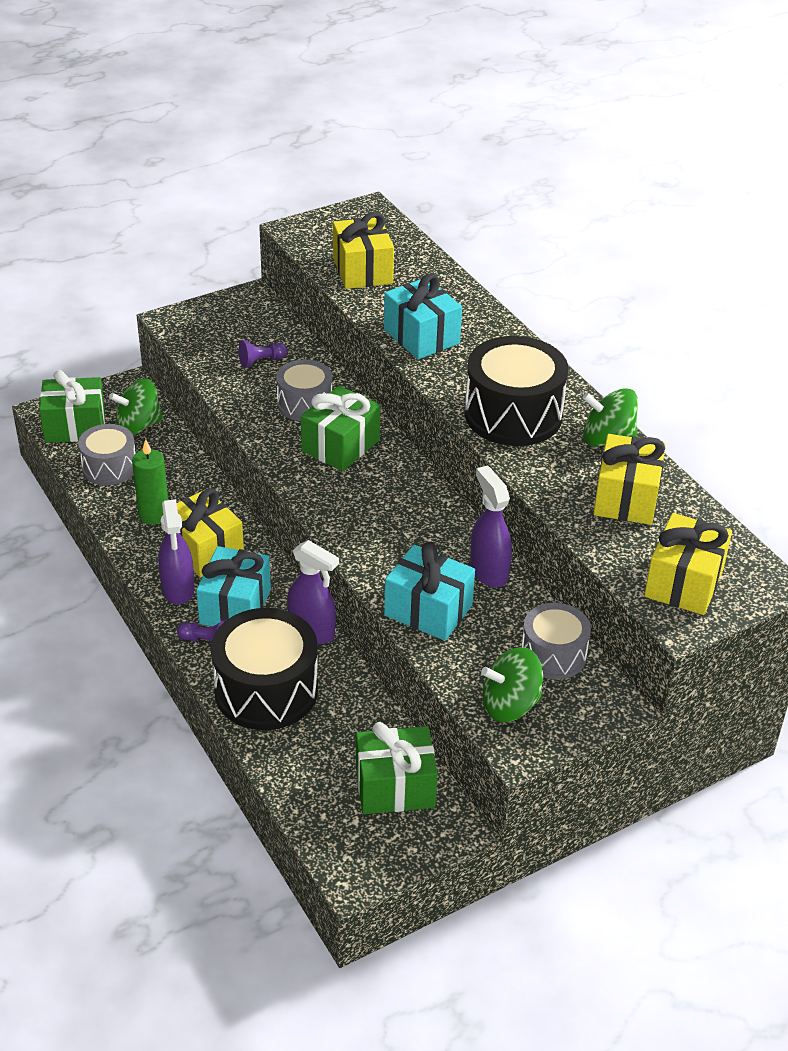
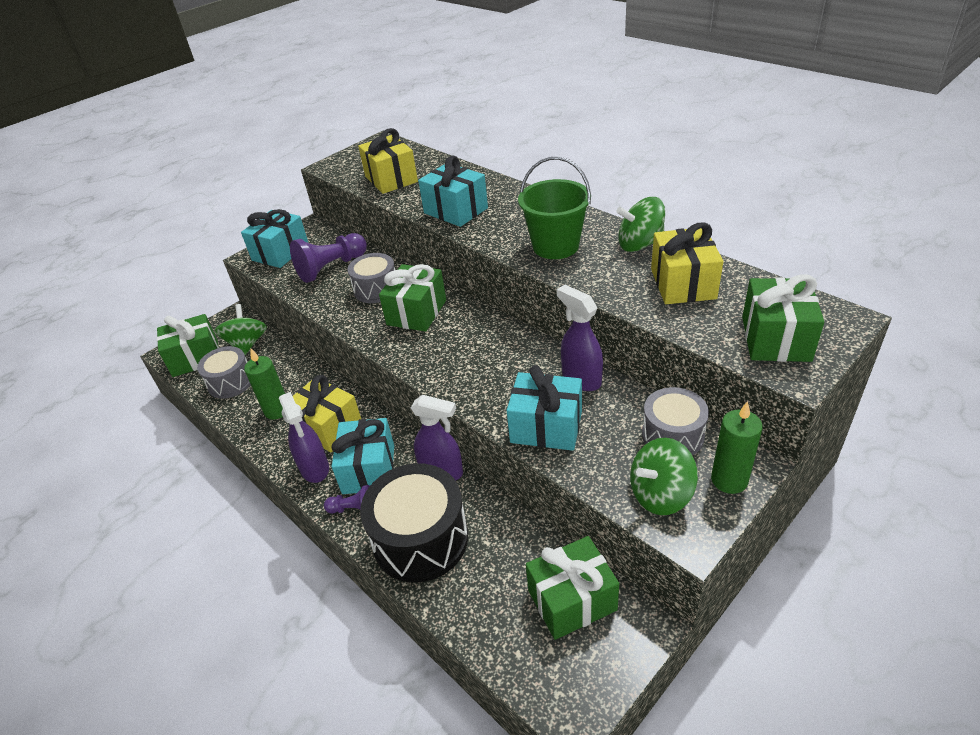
camera: 10 degrees left, 0 degrees up
(138, 425) = (247, 344): green spinning top -> green spinning top turned 120 degrees clockwise
(207, 323) = (280, 252): none -> turquoise gift
(261, 361) = (331, 268): purple pawn -> purple pawn, size x1.92
(513, 414) = (555, 246): black drum -> green bucket
(585, 711) = (729, 480): none -> green candle
(683, 583) = (775, 338): yellow gift -> green gift

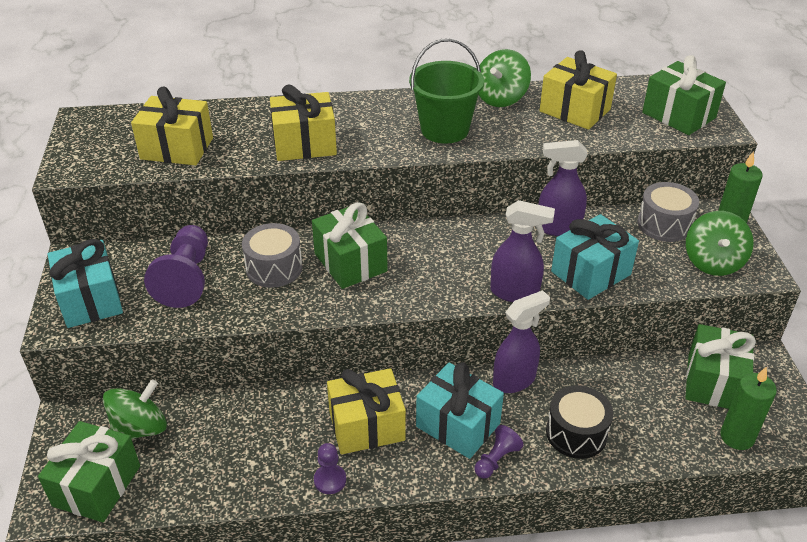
camera: 55 degrees left, 0 degrees up
(230, 382) = (190, 472): grey drum -> none
(247, 344) = (140, 428): green spinning top -> green spinning top turned 105 degrees clockwise
(269, 440) = (330, 480): none -> purple pawn
(277, 410) = (291, 453): green candle -> green candle (737, 437)
(314, 468) = (413, 463): purple spray bottle -> purple spray bottle (515, 293)
(420, 539) = (576, 433): black drum -> black drum, size x0.61
(455, 210) = (304, 144): turquoise gift -> yellow gift

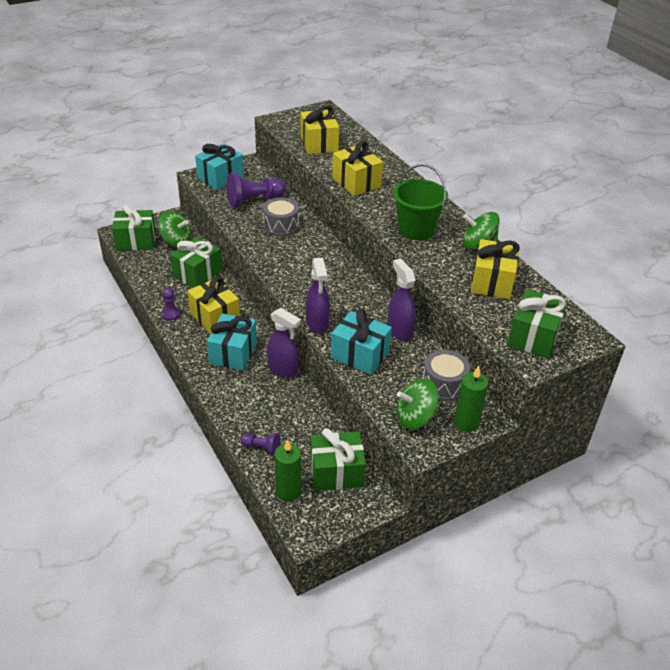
camera: 65 degrees right, 0 degrees up
(350, 262) = (303, 251): green gift -> green gift (197, 273)
(496, 459) = (214, 375): purple pawn -> purple pawn (262, 448)
(576, 433) = (252, 407): black drum -> none

